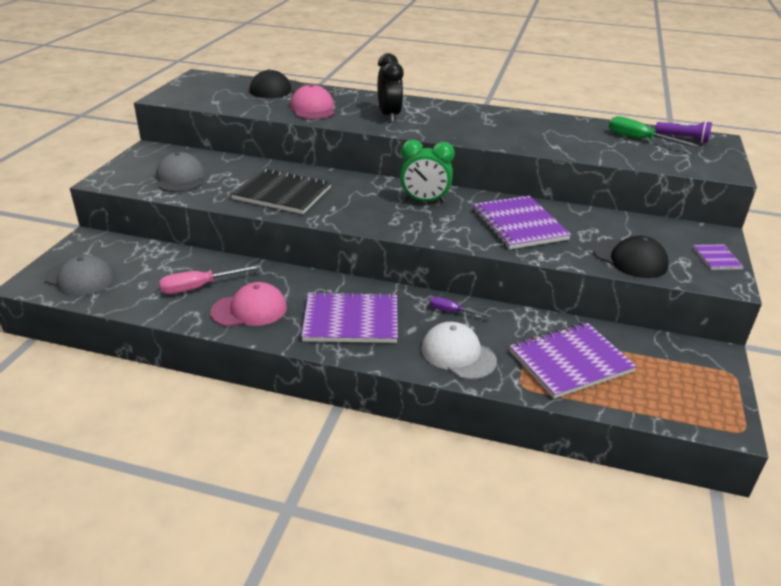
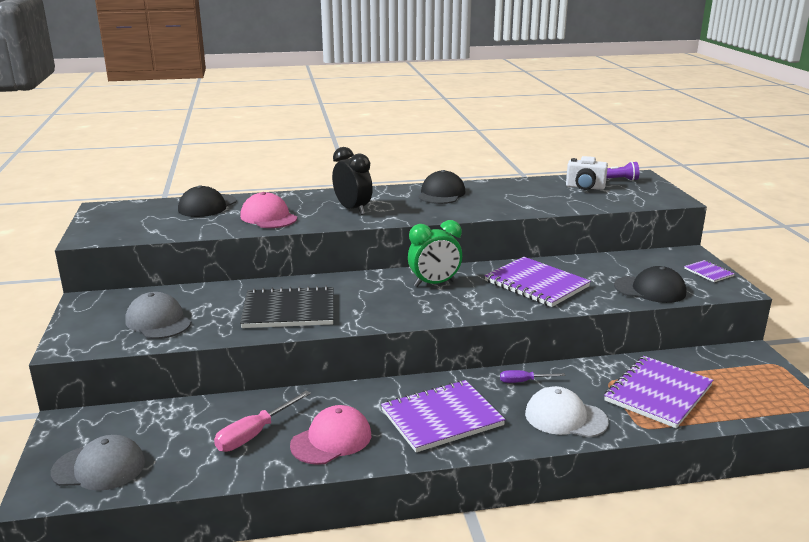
camera: 25 degrees left, 10 degrees down
(485, 117) = (441, 194): none -> black cap
(639, 139) = (585, 187): green screwdriver -> white camera

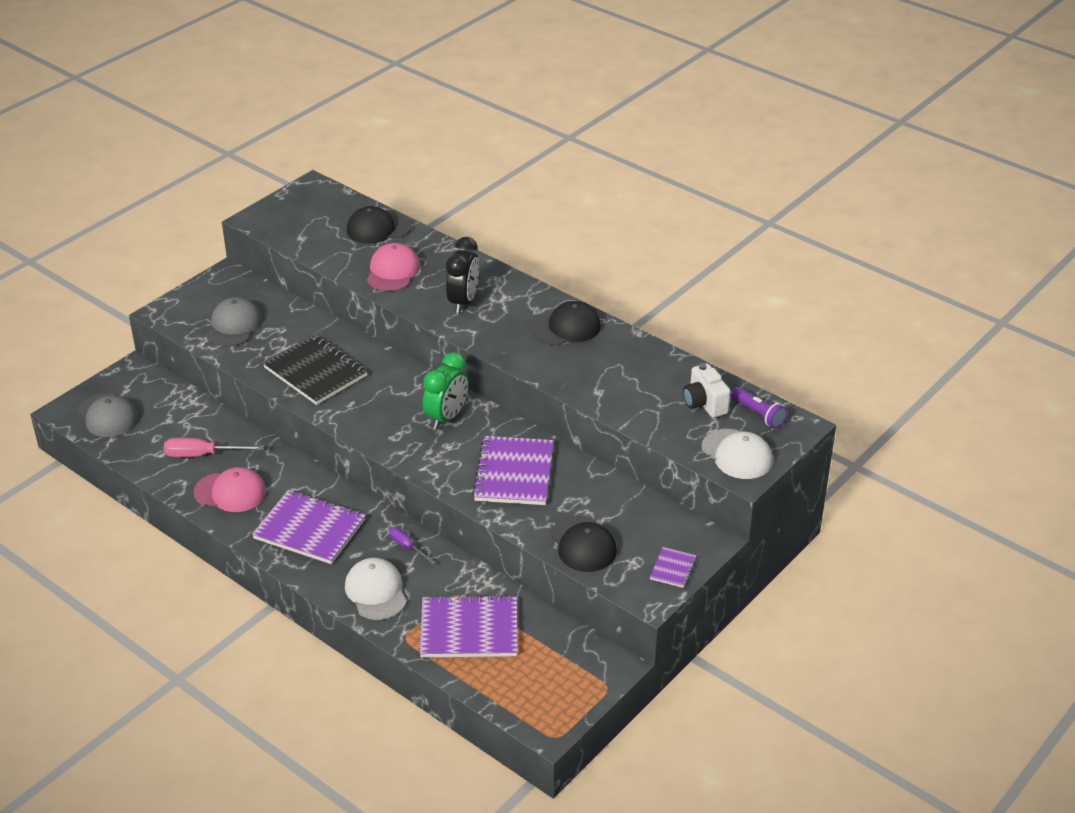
camera: 50 degrees right, 15 degrees up
(434, 284) = (447, 417): green clock -> green clock turned 90 degrees counterclockwise
(650, 195) = (737, 454): none -> white cap

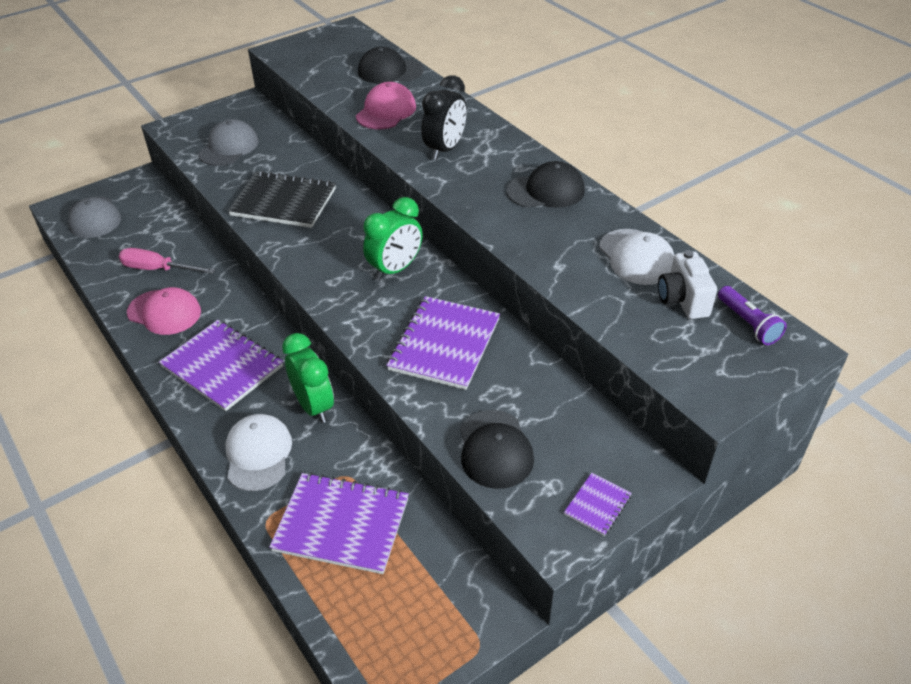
camera: 15 degrees right, 5 degrees up
(315, 372) = (283, 202): black notebook -> black notebook turned 45 degrees counterclockwise
(407, 547) = (314, 406): purple screwdriver -> green clock
(737, 454) = (710, 371): white cap -> white cap (636, 257)

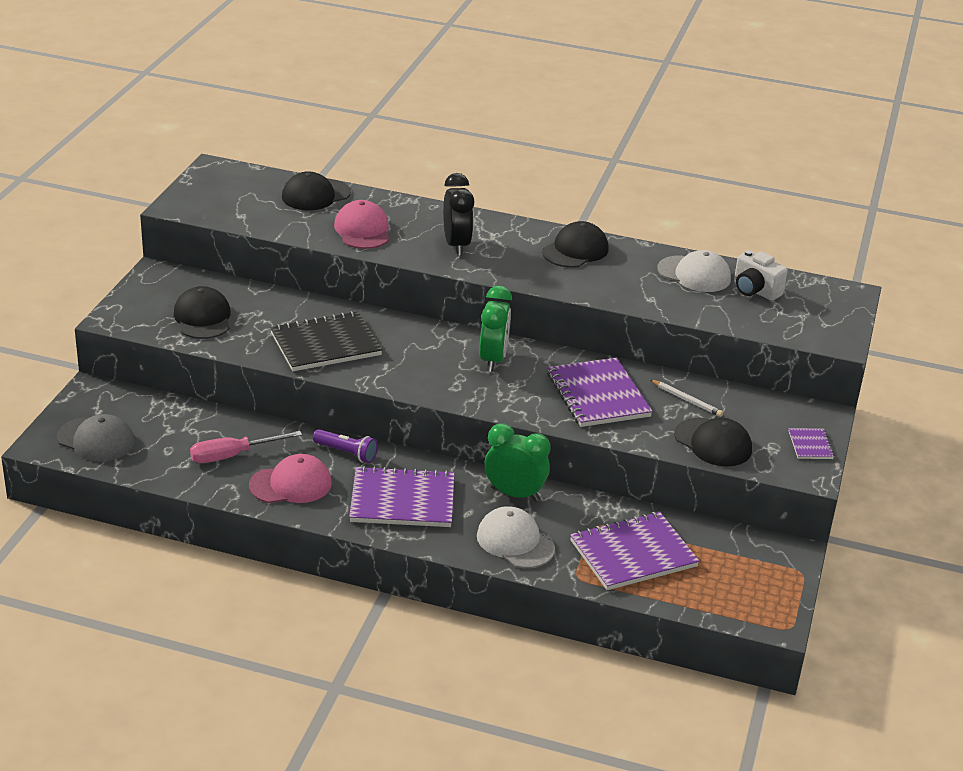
camera: 40 degrees left, 10 degrees down
(229, 147) = (203, 318): grey cap -> black cap
(523, 389) = (686, 400): none -> white pencil
(748, 323) = (808, 290): purple flashlight -> purple flashlight (346, 453)

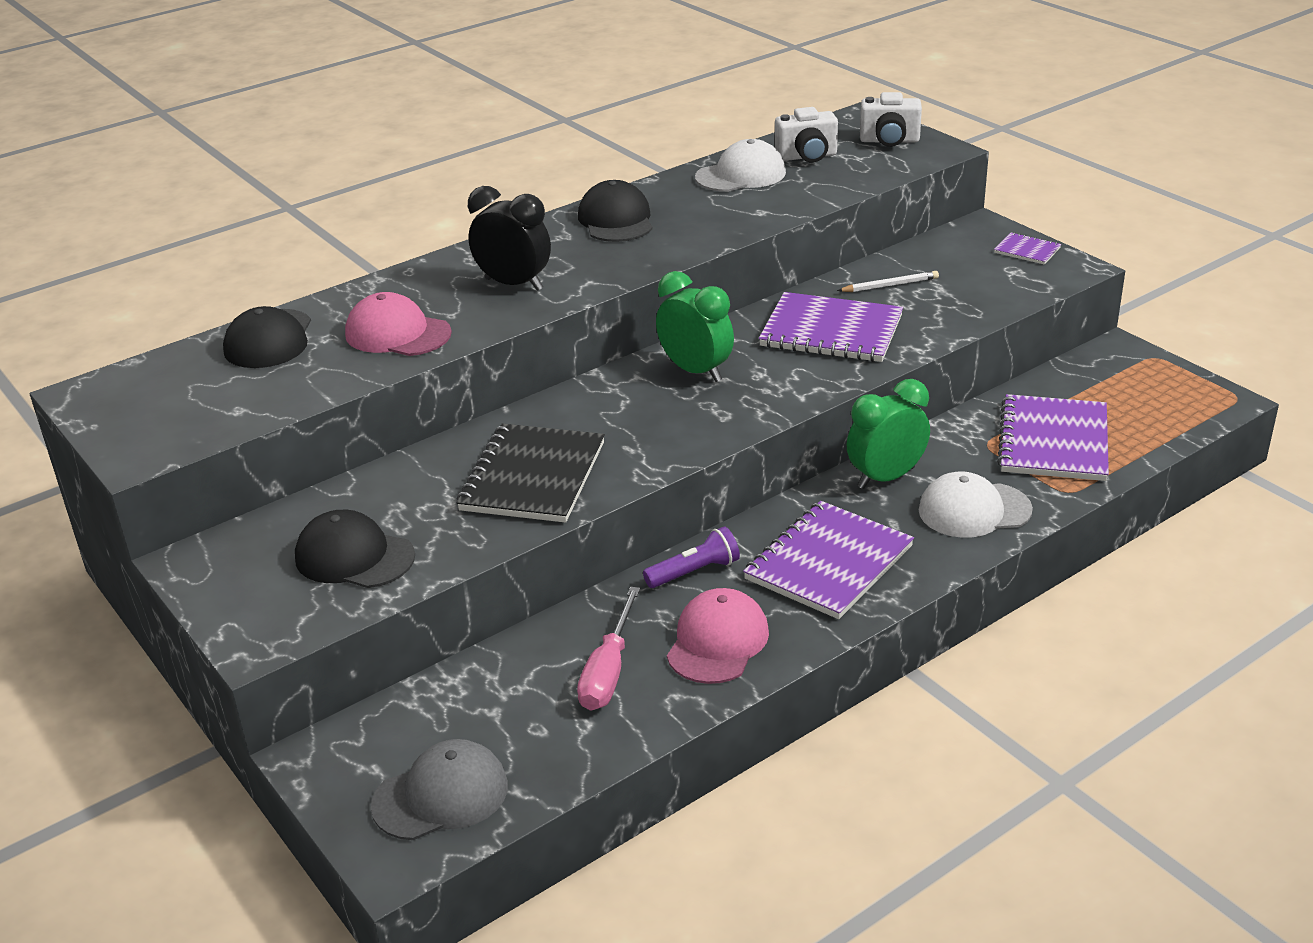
camera: 50 degrees left, 0 degrees up
(713, 443) = (978, 298): black cap -> none
(824, 316) = (889, 141): none -> white camera

